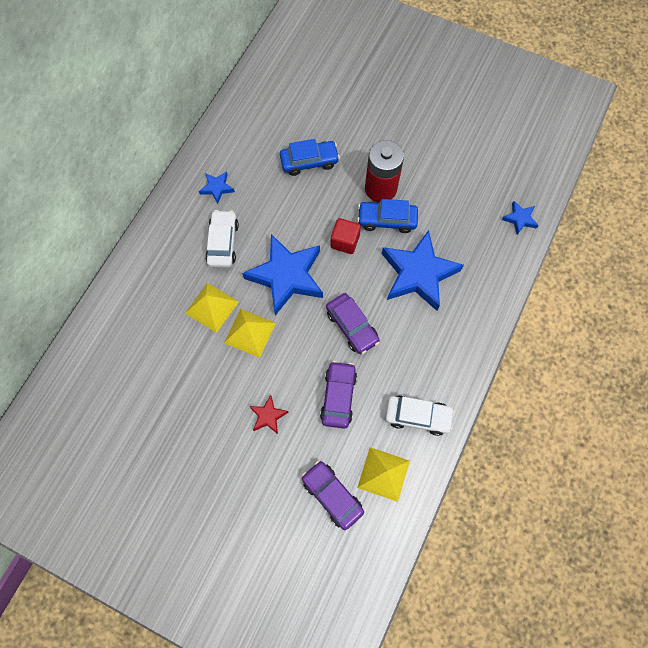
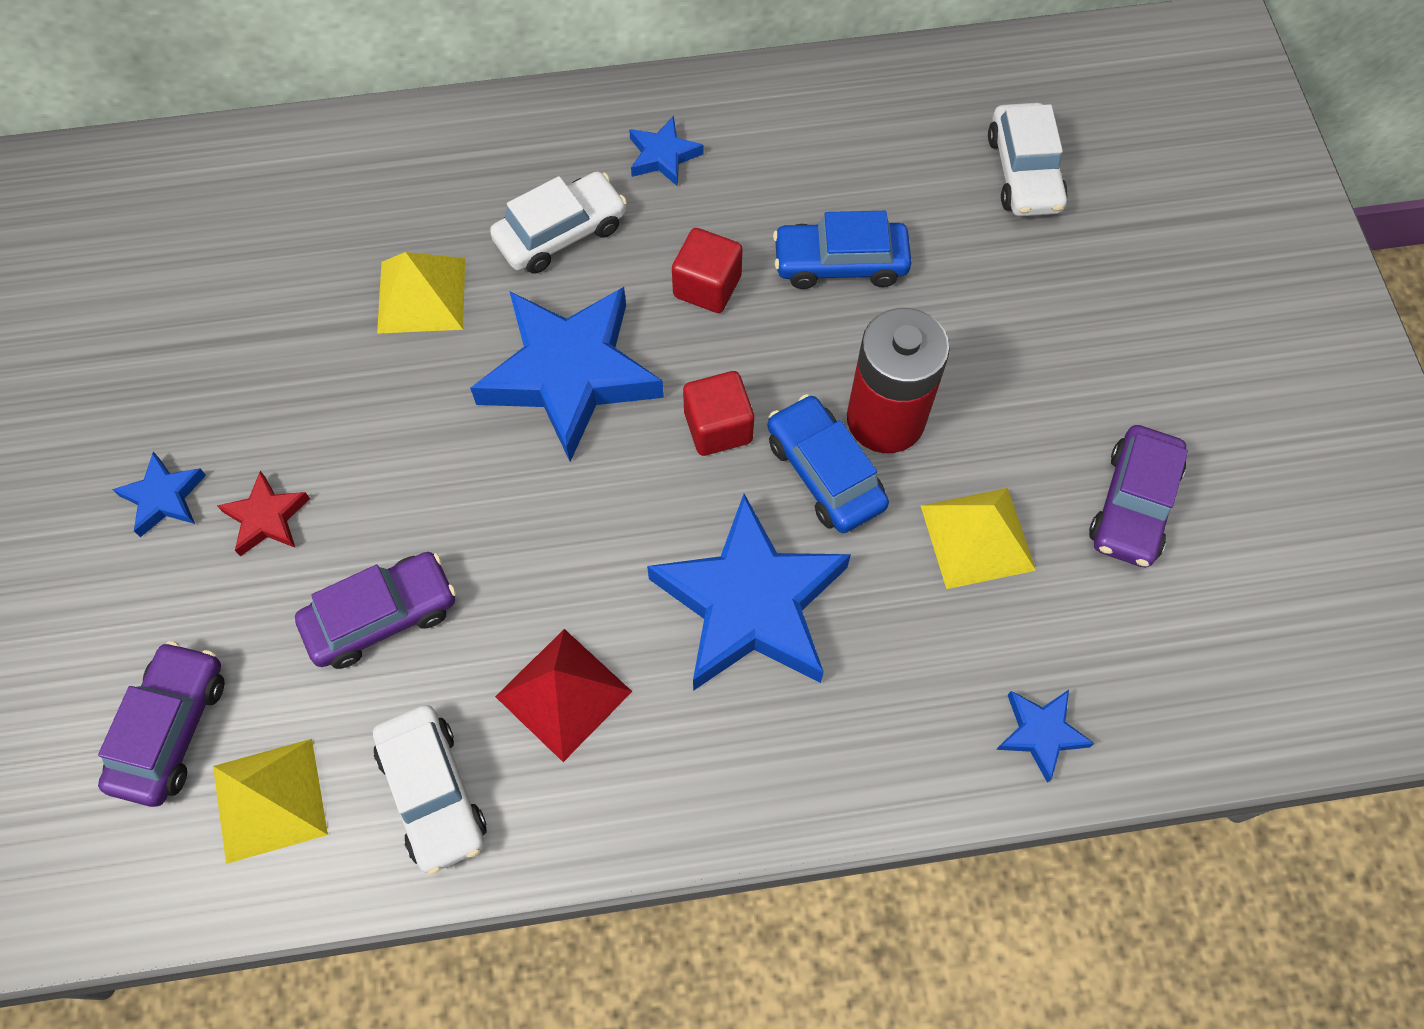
camera: 55 degrees right, 5 degrees down
(231, 450) = (164, 497): none -> blue star
(249, 332) = (413, 385): yellow pyramid -> yellow pyramid (977, 537)
(285, 209) = (707, 286): none -> red cube
(309, 161) = (840, 263): blue car -> blue car turned 135 degrees clockwise
(318, 82) = (1024, 172): none -> white car
(352, 326) = (546, 550): purple car -> purple car (1133, 505)
(410, 352) = (563, 693): none -> red pyramid

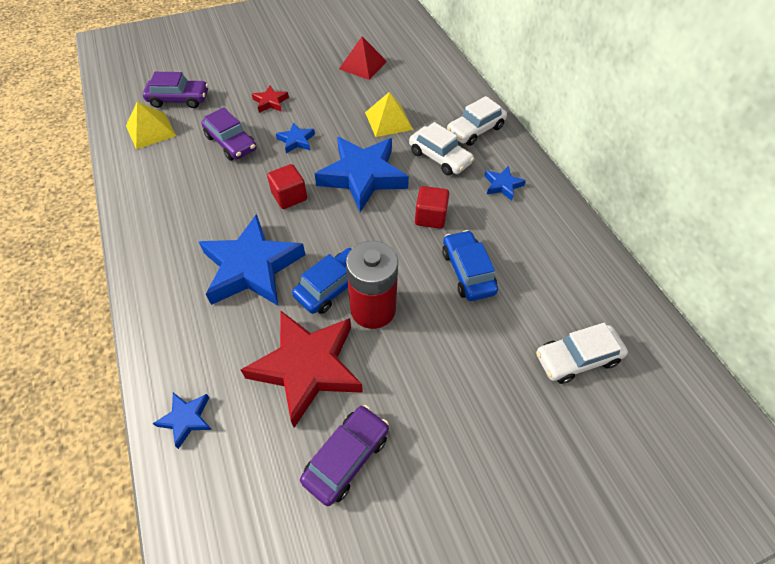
camera: 75 degrees right, 10 degrees down
(164, 497) = (274, 75): blue star -> blue star (296, 140)
(433, 793) = (153, 175): white car -> white car (475, 130)
(563, 693) = (199, 207): red pyramid -> red pyramid (363, 65)
(718, 427) = (349, 236): red cube -> red cube (289, 196)
(977, 537) = (307, 367): yellow pyramid -> red star
(1133, 505) = (346, 457): purple car -> purple car turned 120 degrees clockwise

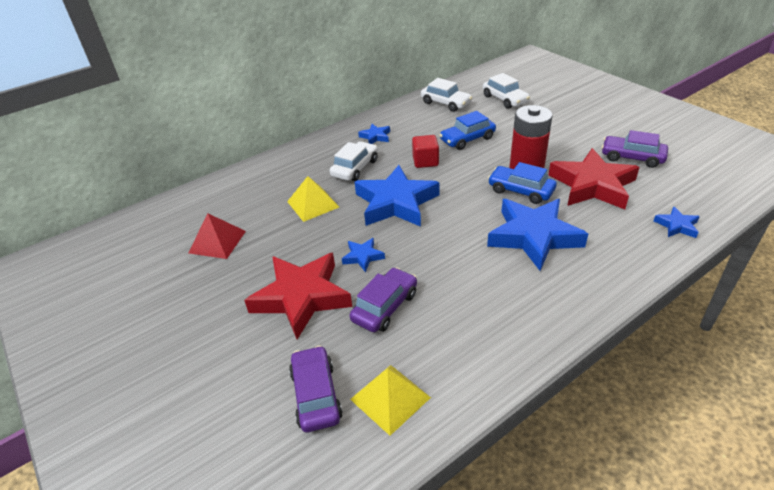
camera: 100 degrees left, 15 degrees down
(270, 102) = (301, 297): red star -> red star, size x2.23
(289, 196) = (442, 239): red cube -> none
(475, 130) = (313, 156): white car -> white car (445, 103)

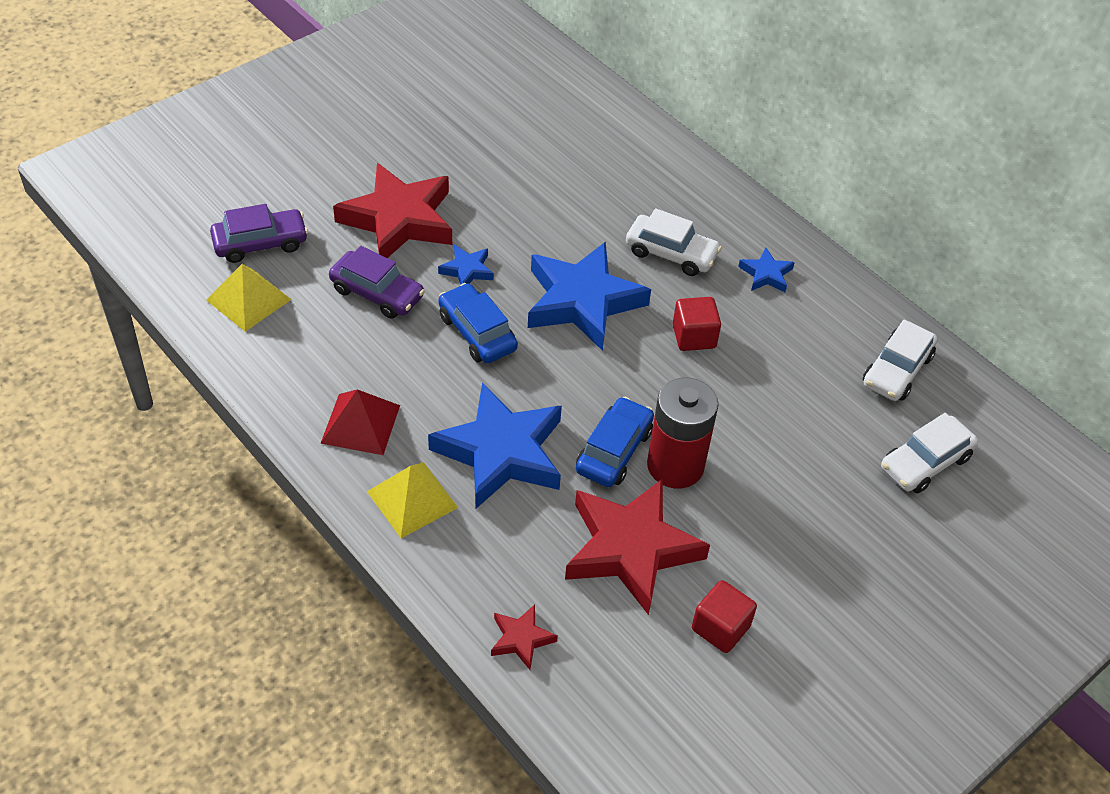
camera: 80 degrees right, 10 degrees up
(217, 242) = (502, 134): red pyramid -> red pyramid (360, 424)
(313, 204) = (579, 214): yellow pyramid -> yellow pyramid (412, 499)
(467, 139) = (767, 394): blue car -> blue car (477, 332)
(632, 157) = (720, 628): purple car -> red cube
(676, 226) = (521, 639): blue star -> red star

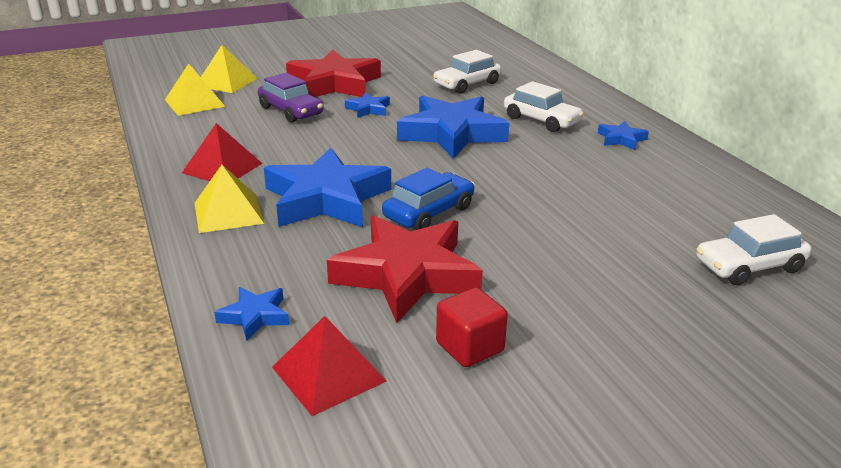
camera: 20 degrees right, 20 degrees down
(260, 243) = (226, 82): purple car -> yellow pyramid
(477, 332) = (354, 137): blue car -> none
(521, 639) = (255, 316): red star -> blue star
(618, 689) = (328, 373): none -> red pyramid
(675, 465) = (482, 229): red battery -> none
(694, 336) = (539, 162): red cube -> none
(897, 370) = (732, 205): white car -> white car (467, 84)

